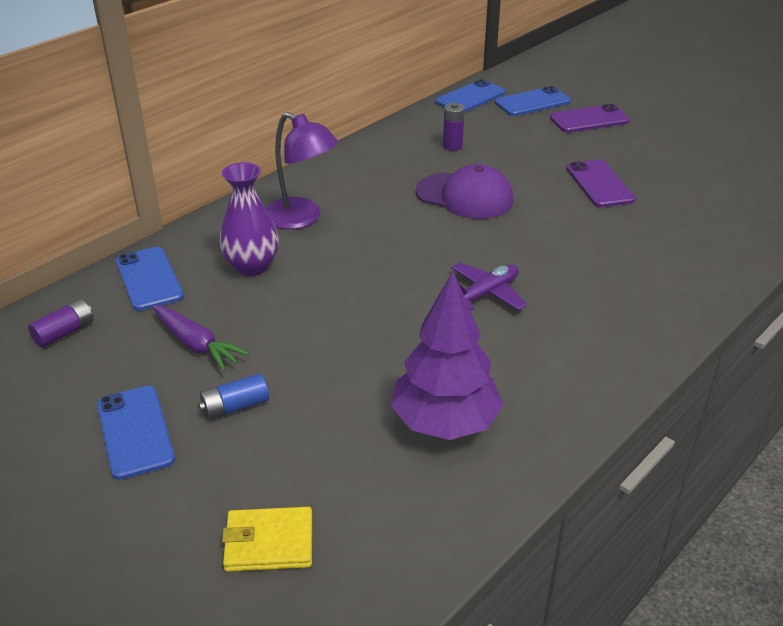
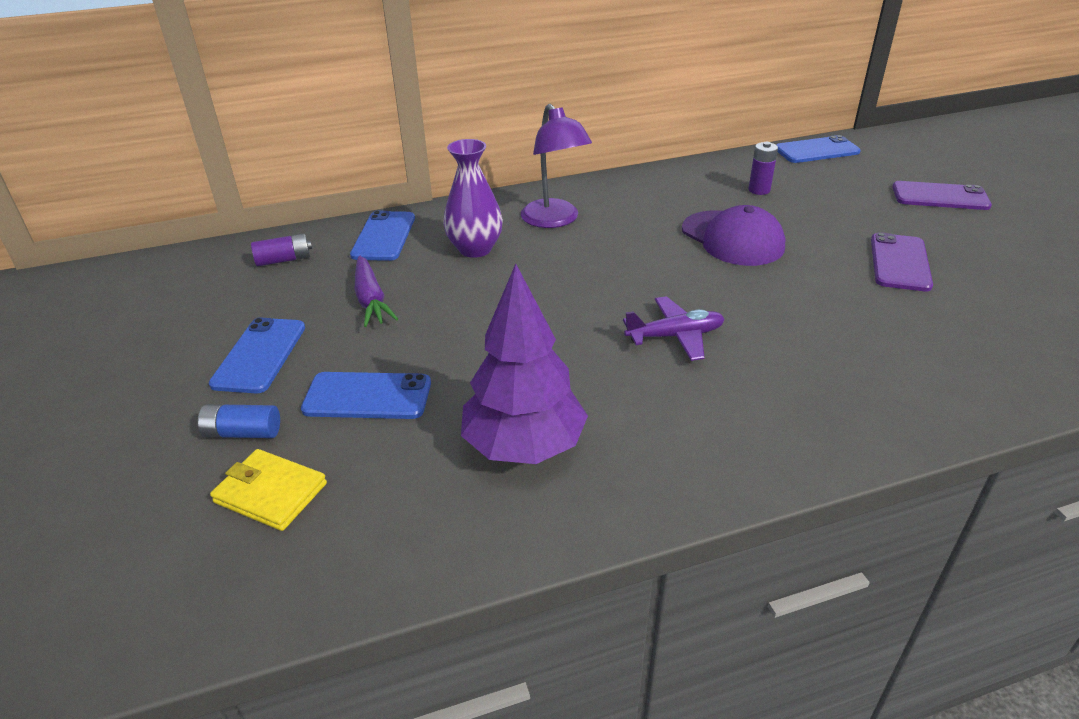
camera: 30 degrees right, 0 degrees up
(235, 406) = (353, 362): blue battery -> blue battery (243, 433)
(532, 102) = (884, 167): blue phone -> blue phone (367, 396)

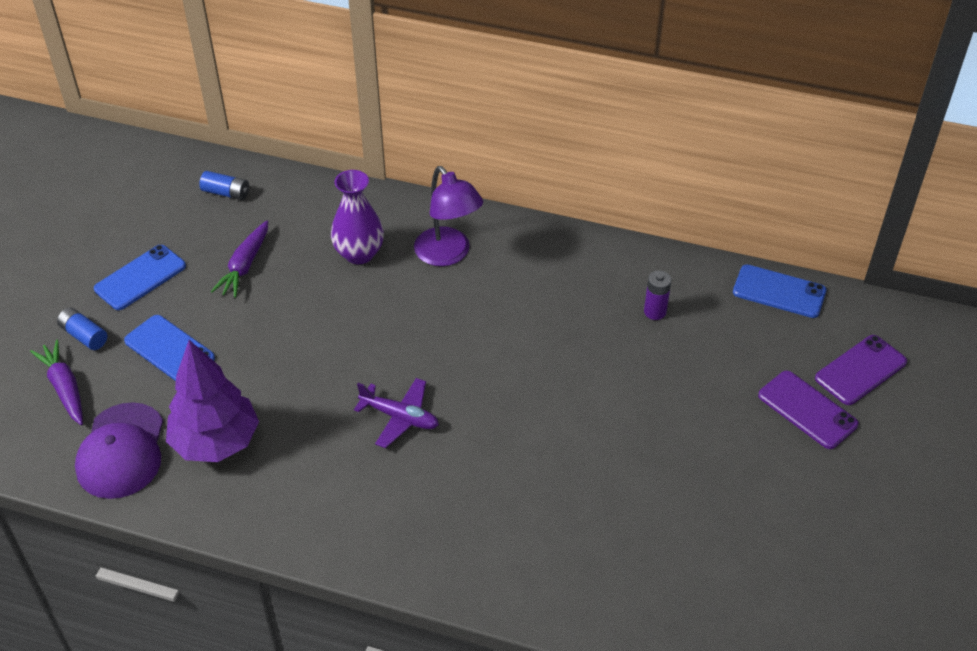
camera: 35 degrees right, 10 degrees up
(271, 493) = (65, 388): yellow wallet -> purple carrot
(284, 260) = (226, 193): purple battery -> blue battery
(384, 236) = (311, 204): blue phone -> none
(554, 220) = (448, 255): purple lamp -> purple lamp turned 45 degrees counterclockwise
(732, 238) = (559, 352): purple cap -> purple cap (121, 451)
(899, 262) = (657, 454): purple phone -> purple phone (860, 370)

